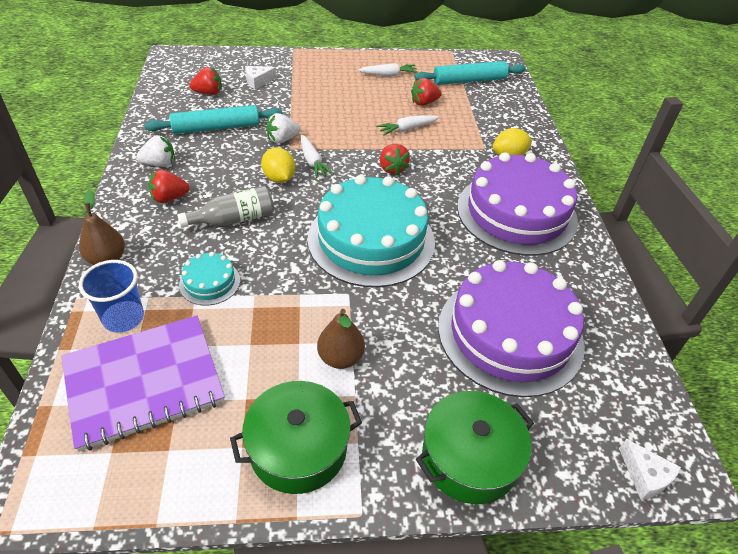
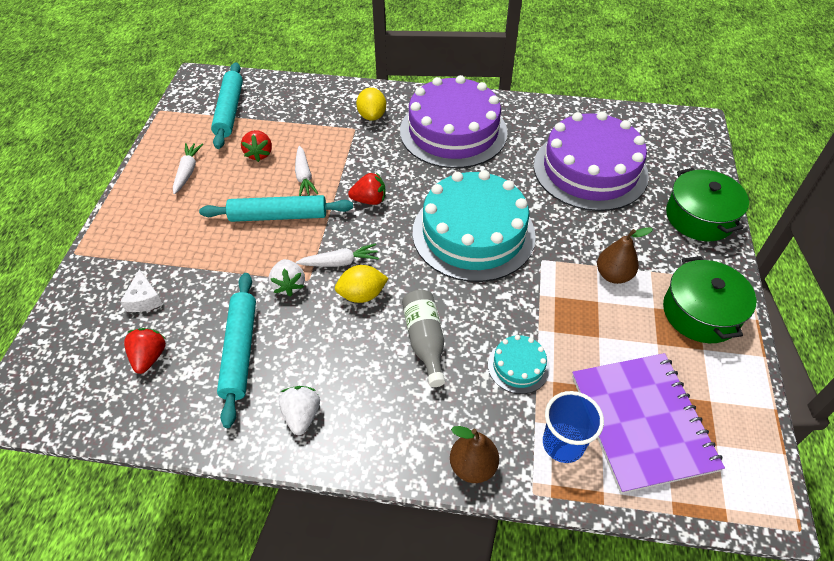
camera: 75 degrees left, 5 degrees up
(169, 198) = (374, 404): red strawberry -> none
(355, 123) = (278, 216): none -> turquoise rolling pin
(645, 476) = (704, 139): white cheese -> none

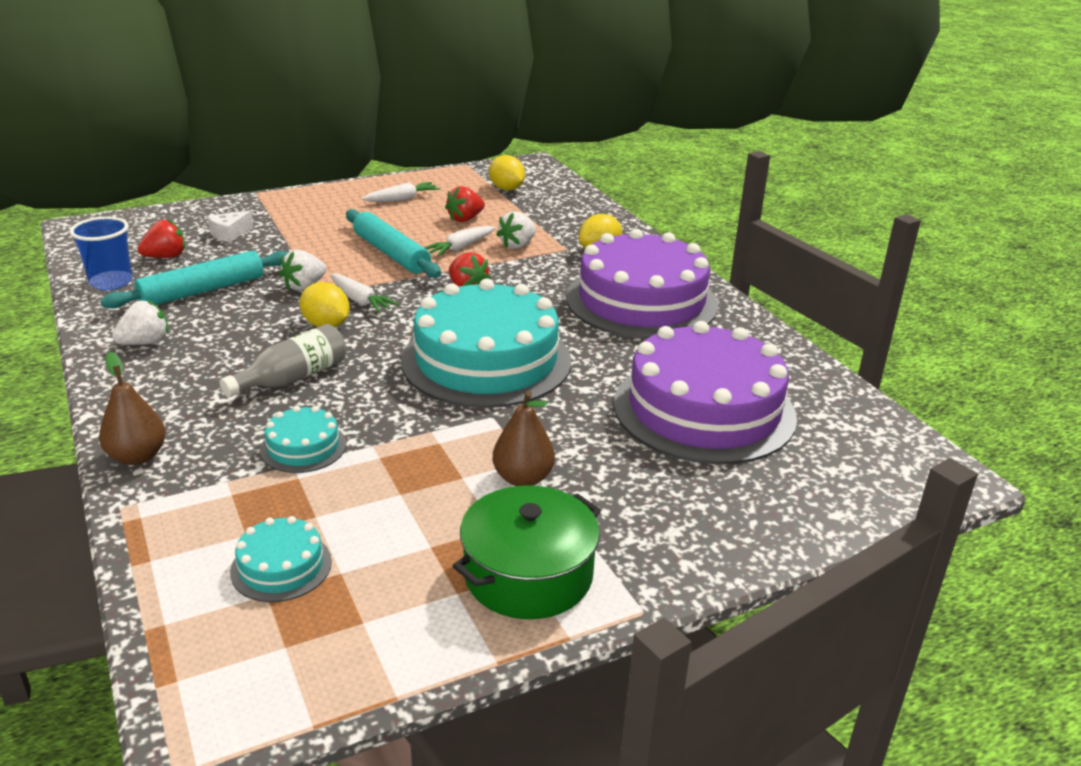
camera: 55 degrees right, 20 degrees down
(229, 111) = (506, 189): turquoise rolling pin -> yellow lemon
(327, 148) = (517, 245): none -> white strawberry
(563, 444) = (206, 510): blue cup -> blue cup (111, 282)
(642, 422) = (281, 566): purple notebook -> turquoise cake
(699, 217) = (730, 528): green pot -> none

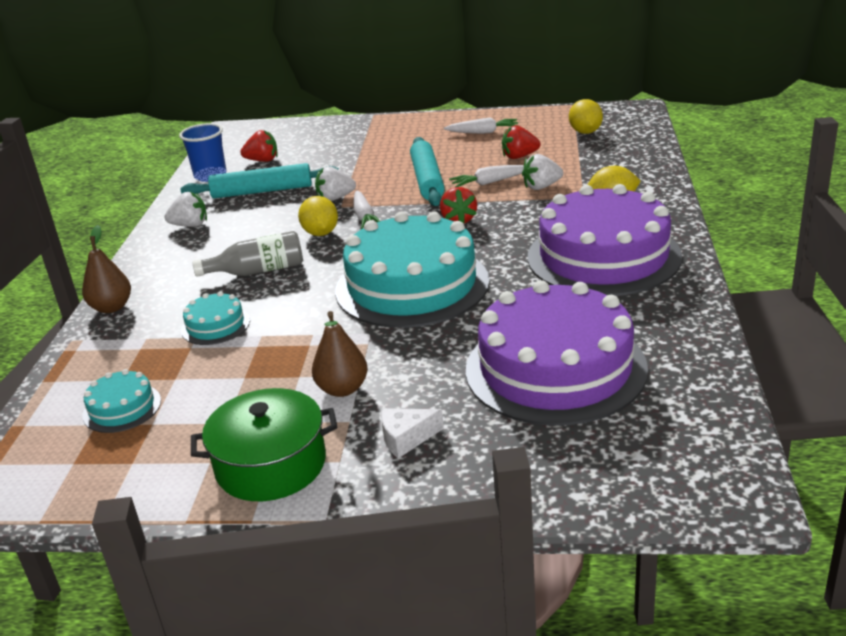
camera: 35 degrees right, 0 degrees up
(229, 234) = (322, 147): white cheese -> white cheese (406, 438)

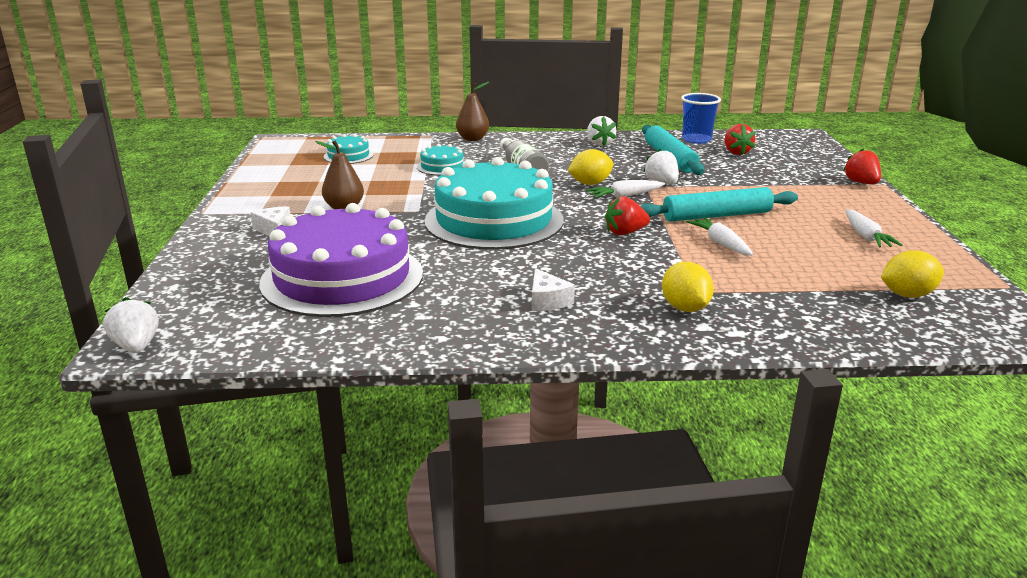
camera: 80 degrees right, 5 degrees down
(271, 465) = (267, 196): green pot -> none
(519, 156) = (801, 257): red strawberry -> red strawberry (861, 183)
(541, 187) = (718, 269): white strawberry -> white strawberry (136, 346)
(603, 256) = (547, 301): purple cake -> white cheese

